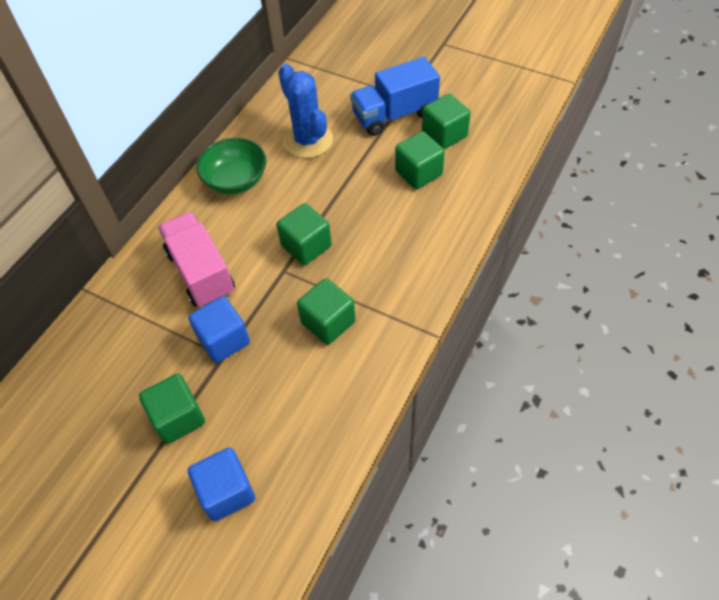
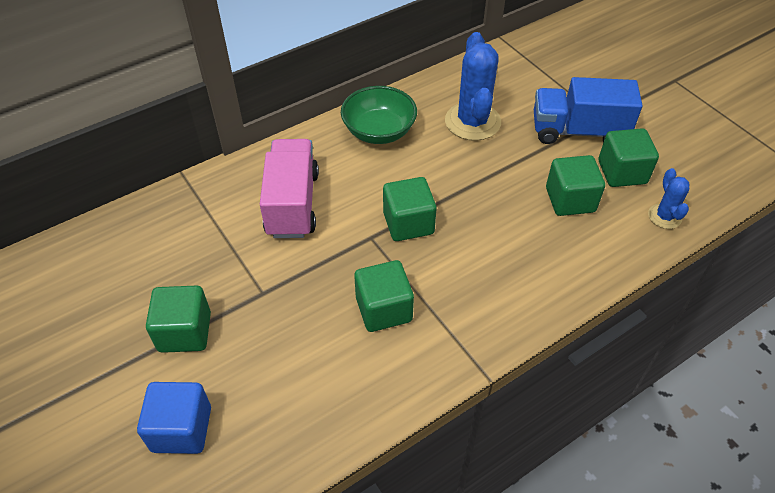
camera: 25 degrees right, 5 degrees down
(223, 340) = (273, 278): blue cube -> none
(492, 156) = (664, 216): none -> blue cactus

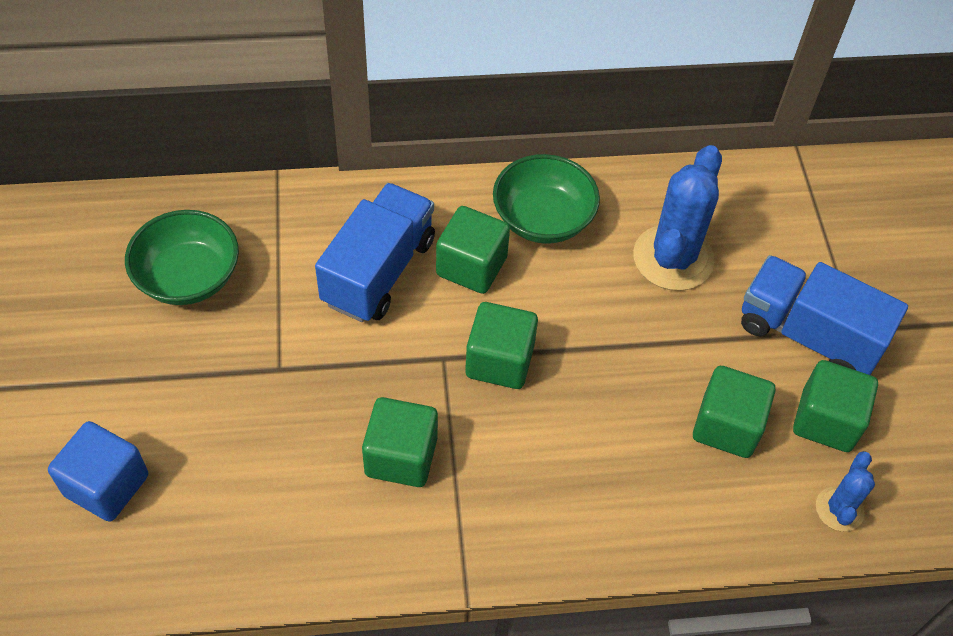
camera: 25 degrees right, 5 degrees up
(158, 263) = (188, 277): none -> green bowl
(185, 332) = (171, 375): green cube -> green cube (471, 266)
(292, 204) = (379, 271): pink truck -> blue truck

